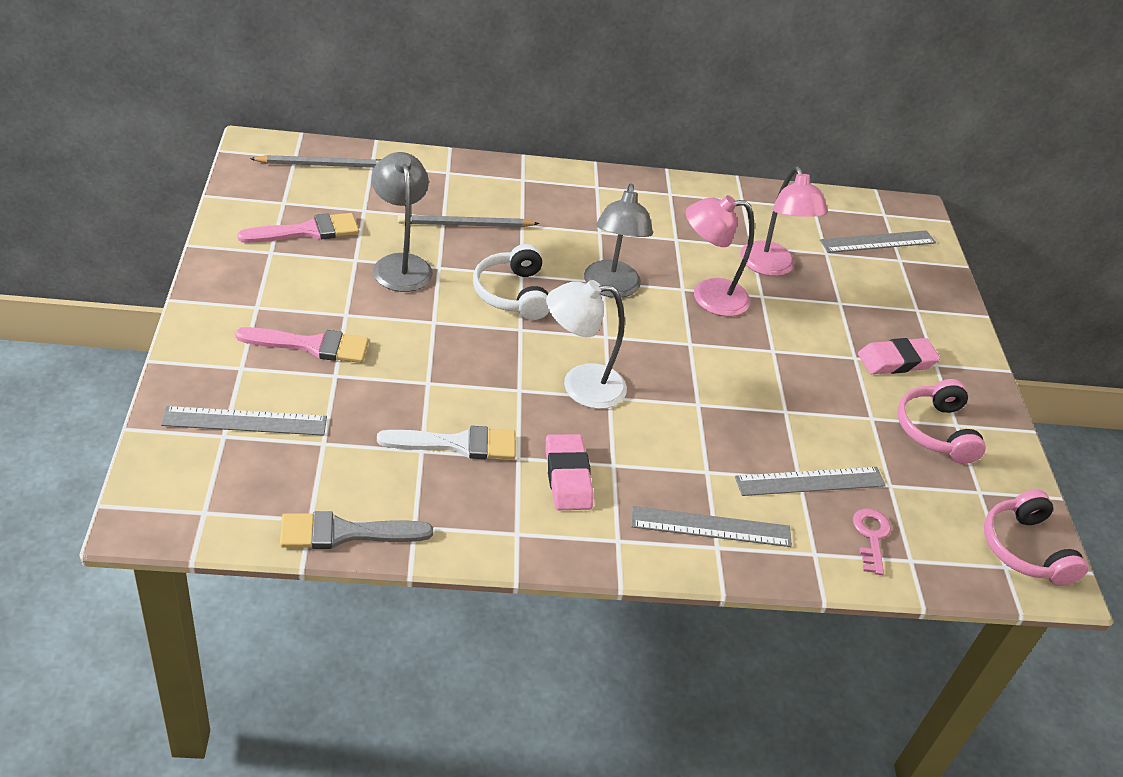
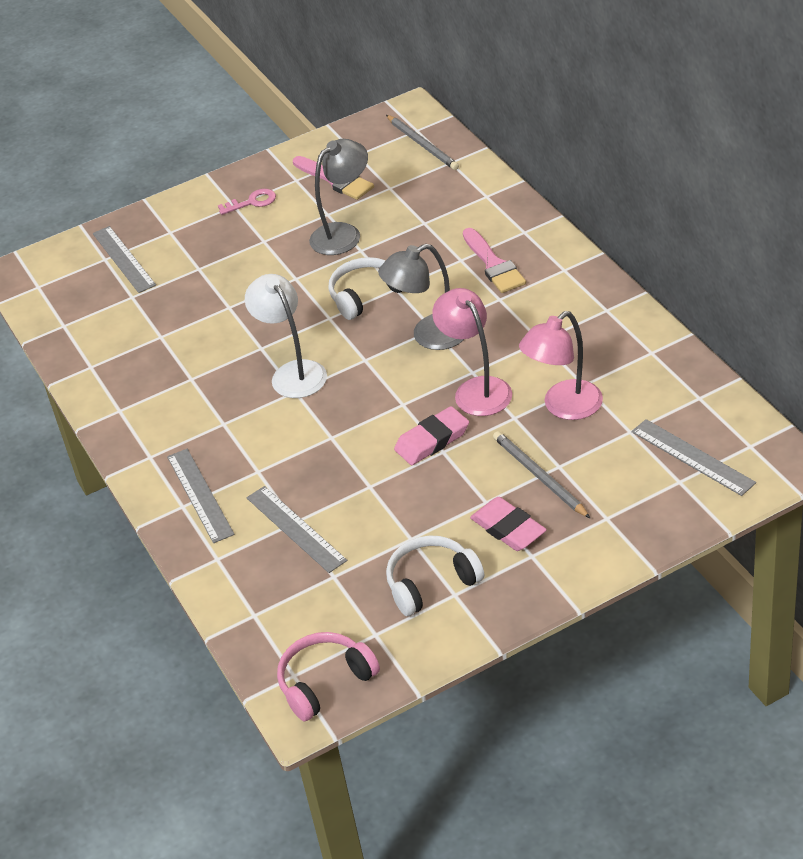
camera: 75 degrees right, 0 degrees up
(311, 345) = (217, 244): pink brush -> pink brush (493, 264)
(345, 533) = (63, 343): grey brush -> none
(457, 444) = (179, 347): white brush -> none
(465, 225) = (426, 236): grey pencil -> grey pencil (539, 476)
(568, 476) = (192, 408): pink eraser -> pink eraser (432, 440)
(871, 537) = (261, 583): pink key -> pink key (252, 202)
(935, 431) = (431, 582): pink headphones -> white headphones

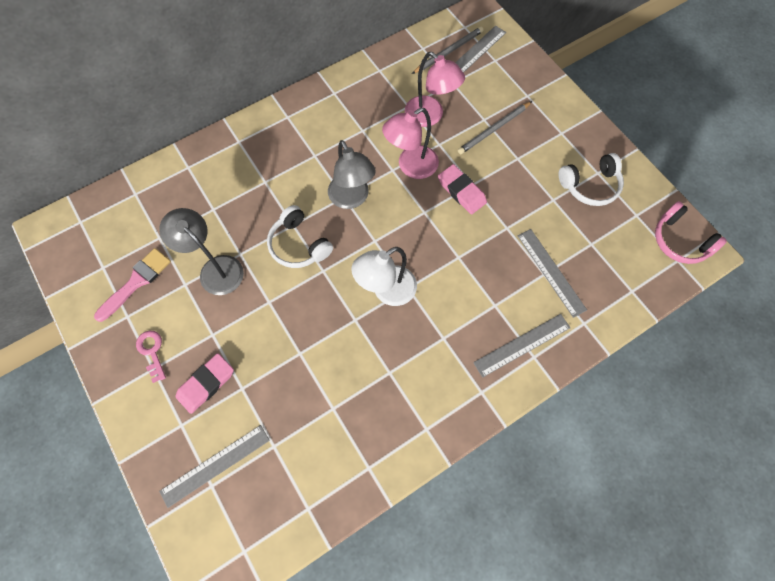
camera: 100 degrees left, 25 degrees up
(296, 528) = (551, 272): grey ruler -> grey ruler turned 75 degrees counterclockwise
(422, 145) = (104, 216): grey pencil -> grey pencil (448, 52)
(431, 582) = (590, 186): white headphones -> white headphones turned 75 degrees counterclockwise
(493, 264) = (274, 160): pink brush -> none
(508, 528) = (540, 145): pink eraser -> pink eraser (206, 384)

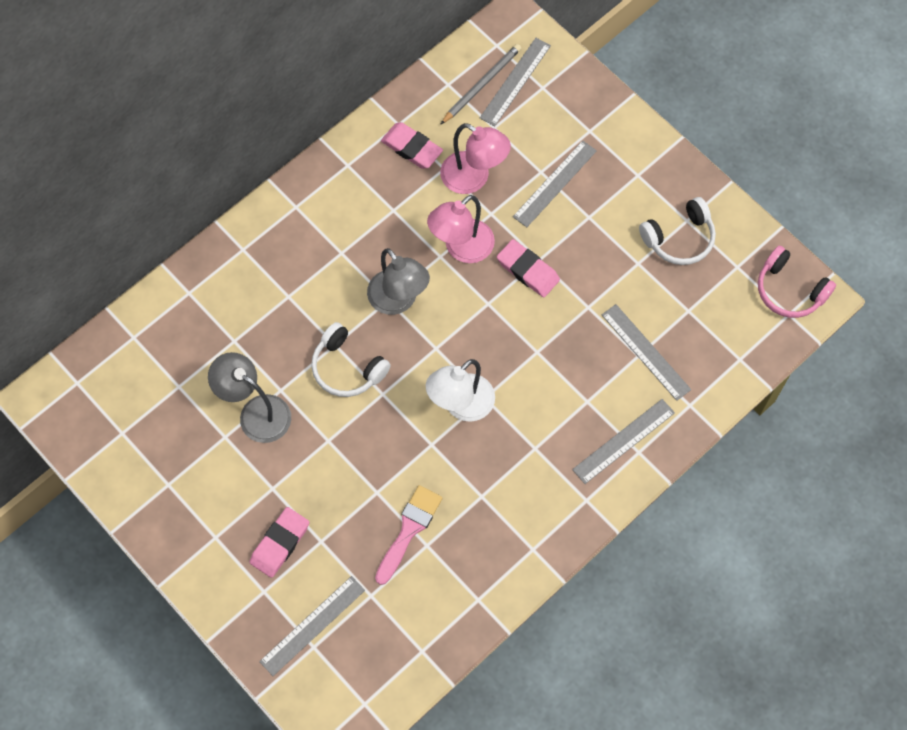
camera: 10 degrees left, 0 degrees up
(136, 282) = (167, 443): pink brush -> pink brush (409, 530)
(152, 352) = (209, 519): pink key -> none
(386, 88) = (411, 148): none -> pink eraser
(494, 129) = (554, 183): grey pencil -> grey ruler

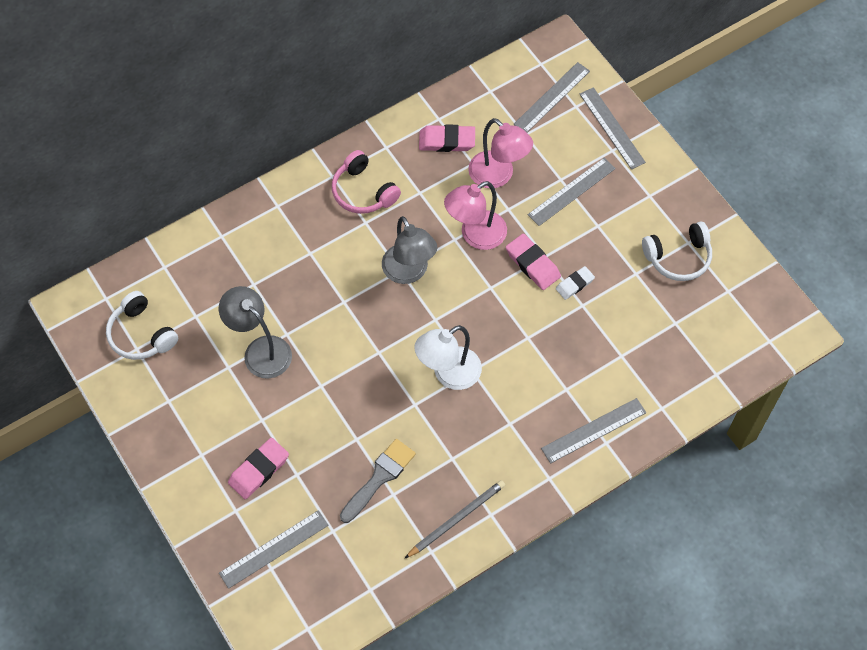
camera: 10 degrees right, 5 degrees down
(347, 368) = (351, 324): white headphones -> white headphones (141, 334)
(409, 530) = (379, 478): pink brush -> grey brush
(411, 148) = (447, 141): pink eraser -> pink eraser turned 45 degrees counterclockwise
(482, 84) = (521, 95): grey pencil -> grey pencil (457, 519)
(576, 285) = (574, 284): none -> white eraser
(645, 352) = (628, 353): grey ruler -> grey ruler (611, 128)
(789, 290) = (773, 320): pink headphones -> pink headphones (363, 192)

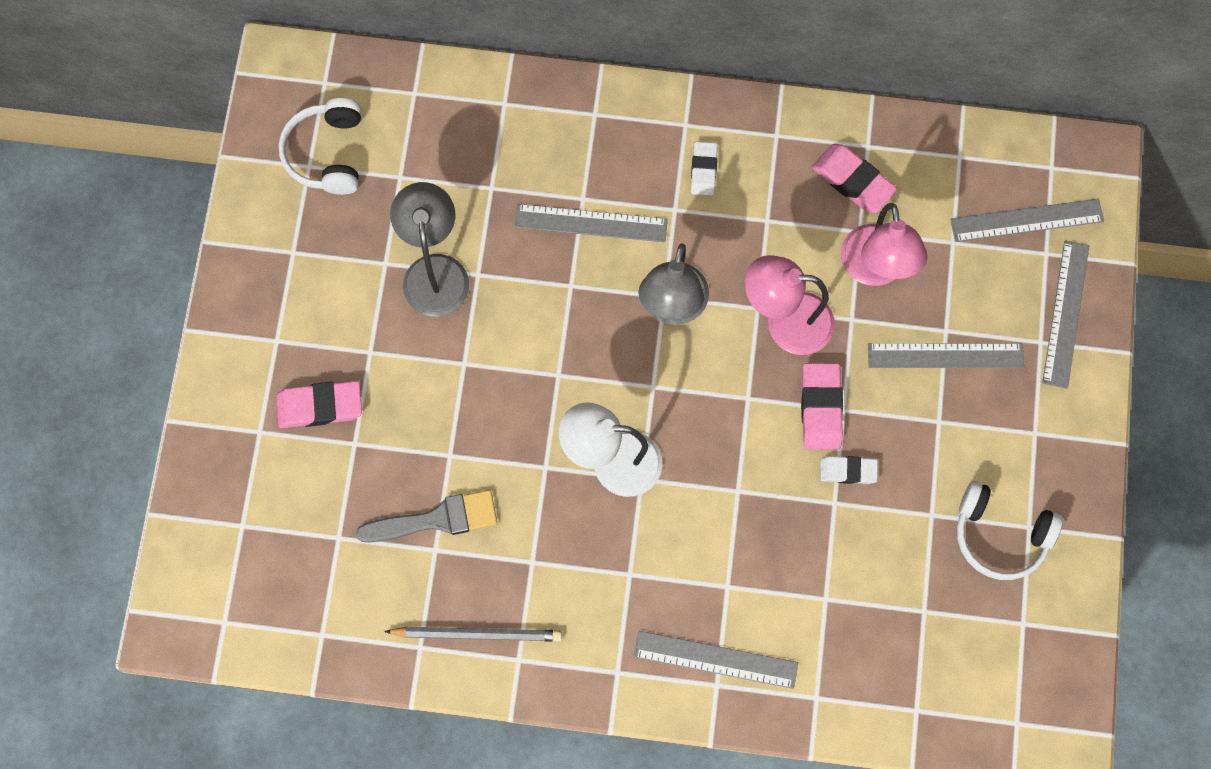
camera: 40 degrees right, 10 degrees up
(274, 549) = (262, 506): grey ruler -> grey ruler (591, 223)
(363, 192) = (703, 170): pink headphones -> white eraser

